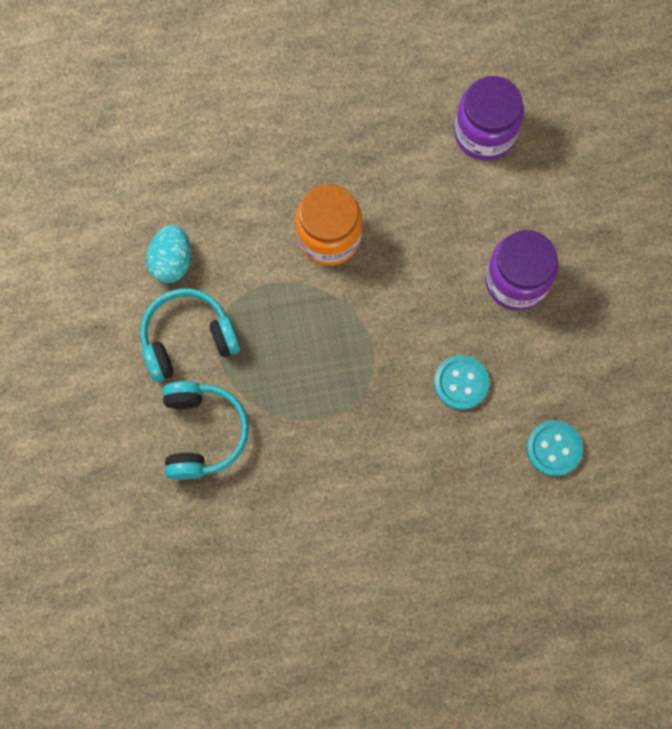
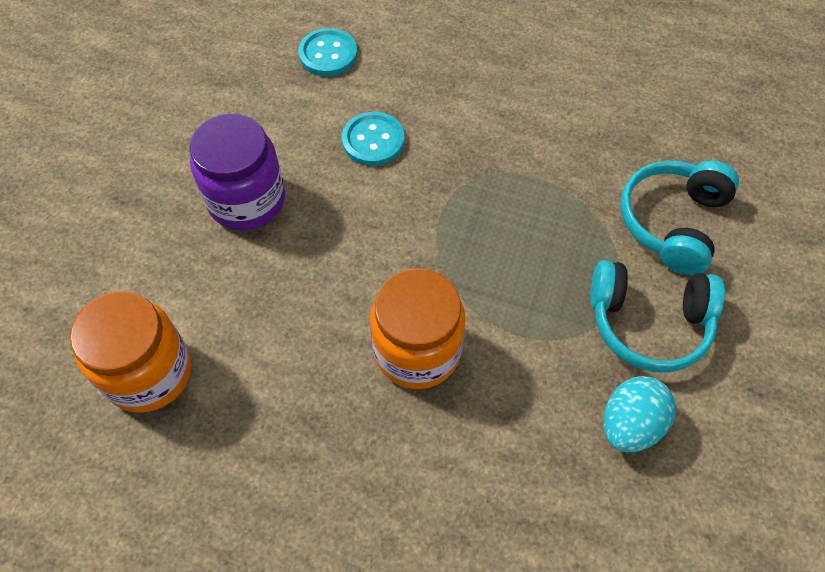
camera: 150 degrees left, 15 degrees down
(484, 133) = (148, 372): purple jar -> orange jar

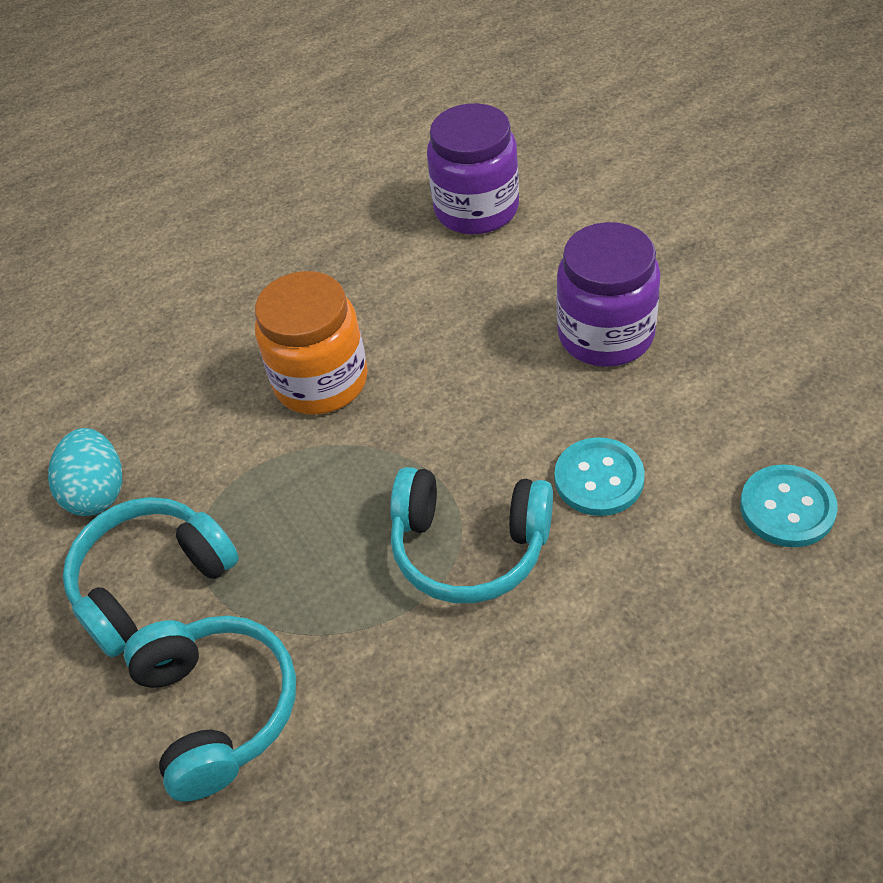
camera: 135 degrees right, 10 degrees down
(148, 372) = (476, 209): orange jar -> purple jar
(472, 173) = (469, 547): none -> turquoise headphones

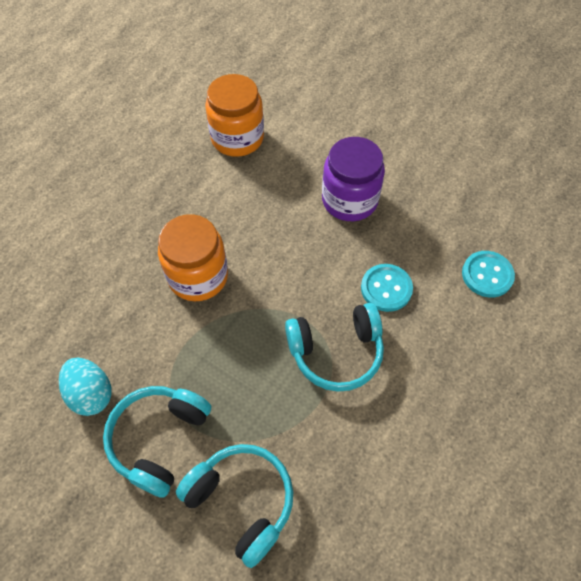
camera: 30 degrees left, 10 degrees up
(476, 209) = (237, 138): purple jar -> orange jar

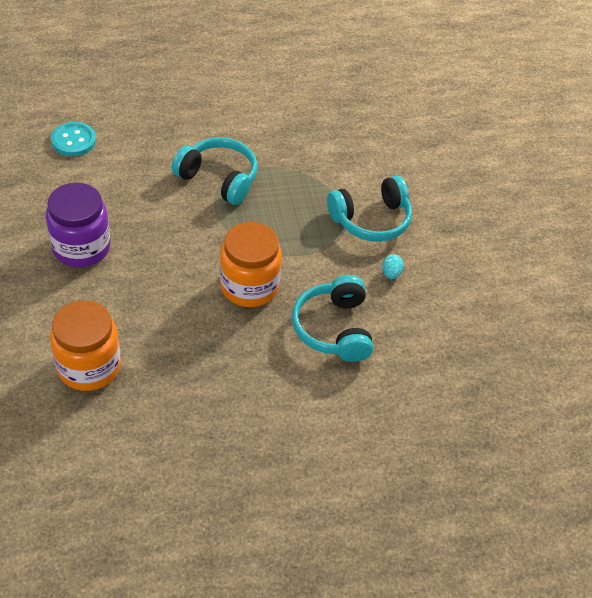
camera: 140 degrees left, 10 degrees down
(91, 394) = (391, 273): turquoise egg -> turquoise egg, size x0.55
(242, 501) = (353, 162): turquoise headphones -> turquoise headphones (333, 328)
(386, 288) = (142, 182): turquoise button -> none

